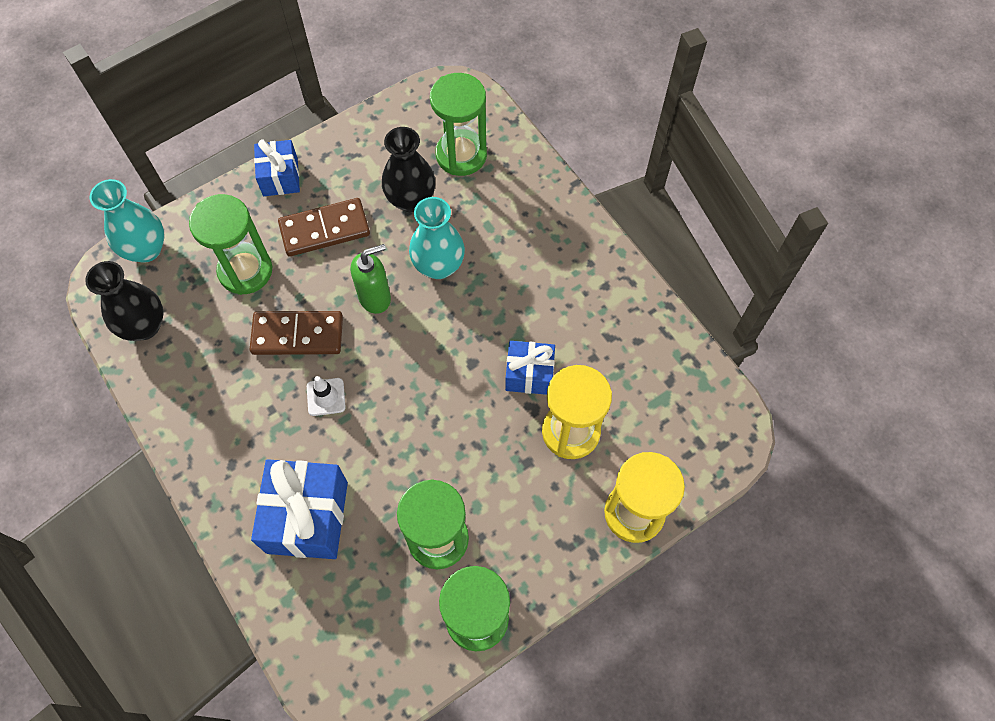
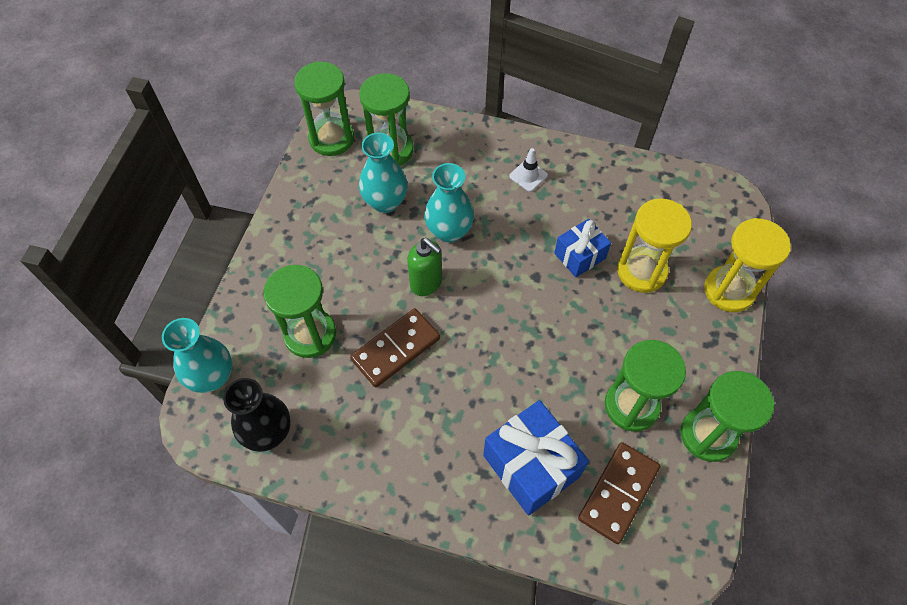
camera: 40 degrees left, 5 degrees down
(280, 177) = (271, 252): blue gift -> none
(325, 230) = (342, 264): brown domino -> brown domino (618, 493)
(326, 397) = (460, 375): white traffic cone -> white traffic cone (528, 176)
(375, 297) = (426, 283): green soap dispenser -> green soap dispenser turned 105 degrees clockwise
(411, 200) = (385, 202): black vase -> turquoise vase
(421, 109) = (331, 139): none -> green hourglass

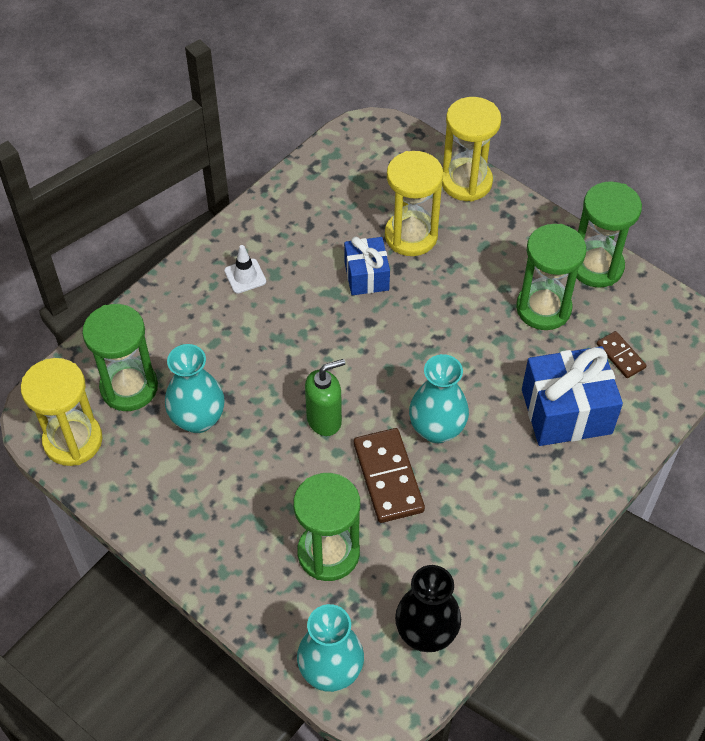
camera: 65 degrees left, 5 degrees down
(331, 139) = (73, 440): green hourglass -> yellow hourglass
(449, 231) = (272, 374): turquoise vase -> turquoise vase (437, 429)
(618, 493) = (620, 356): brown domino -> brown domino, size x0.55

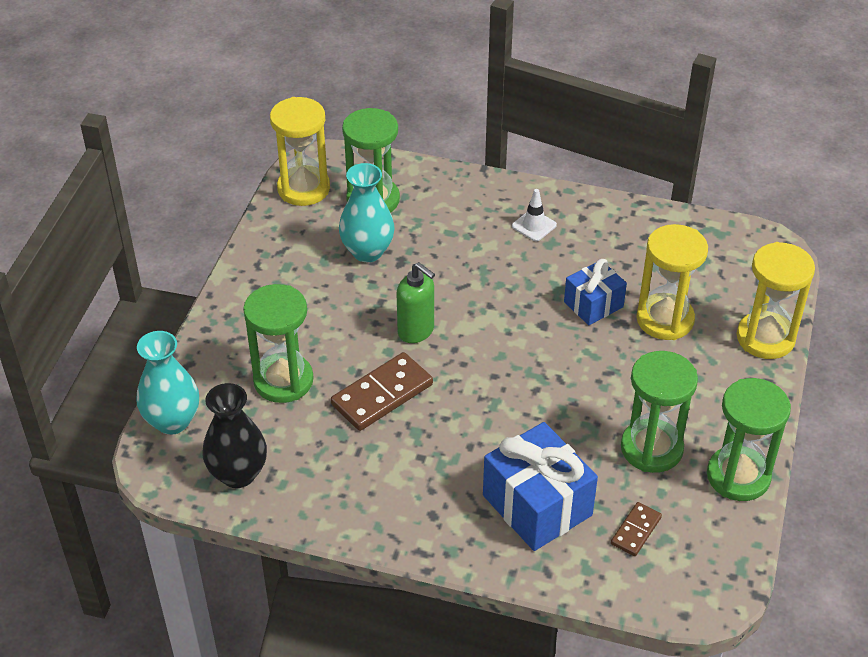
camera: 65 degrees right, 10 degrees down
(437, 429) = (454, 412): turquoise vase -> none

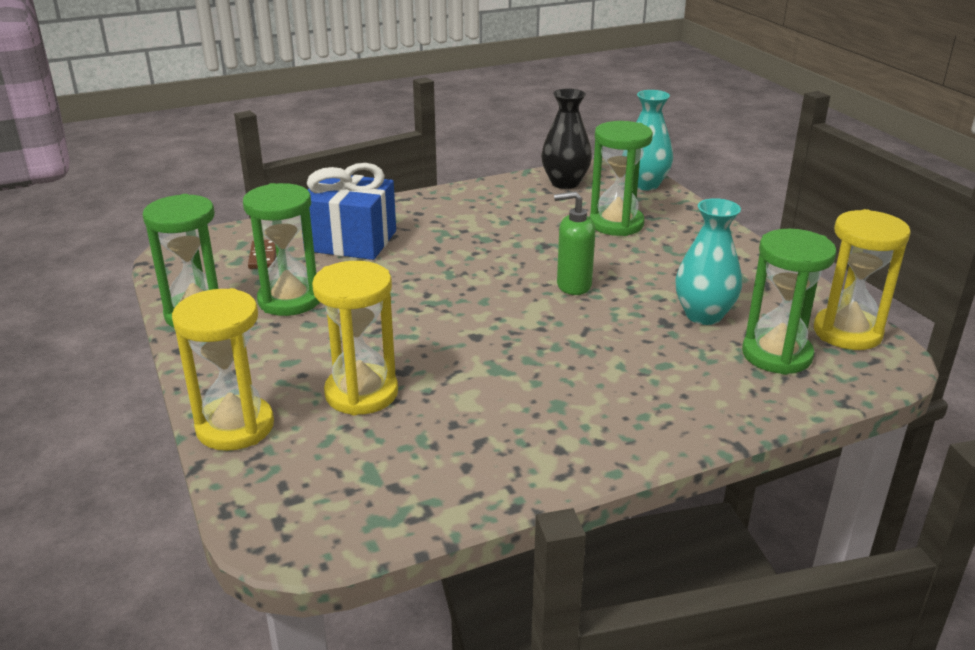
camera: 140 degrees right, 15 degrees down
(382, 395) = (538, 245): brown domino -> none
(534, 225) = (597, 413): white traffic cone -> none
(593, 304) = (447, 372): blue gift -> none

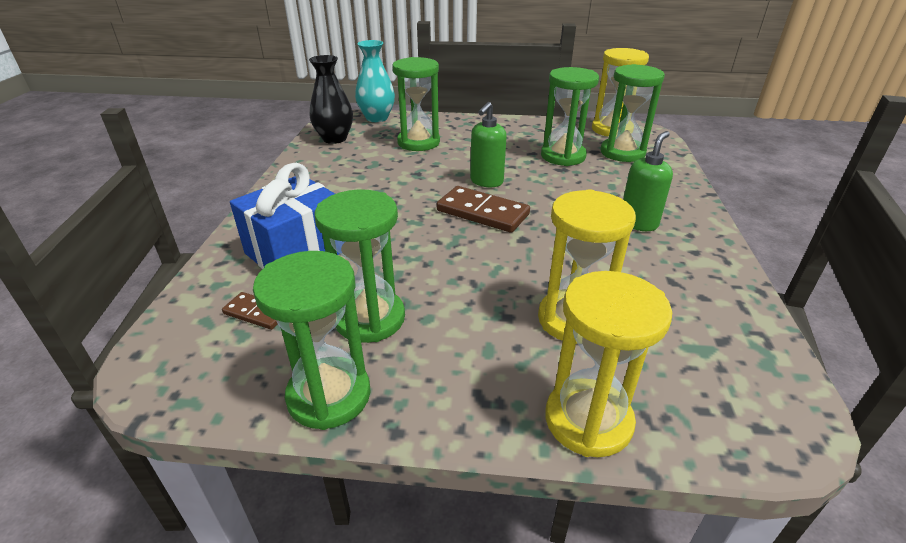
camera: 60 degrees left, 5 degrees up
(503, 301) = (482, 213): none -> brown domino
(586, 399) = (638, 223): none -> green soap dispenser
(703, 315) = (563, 156): turquoise vase -> green hourglass

